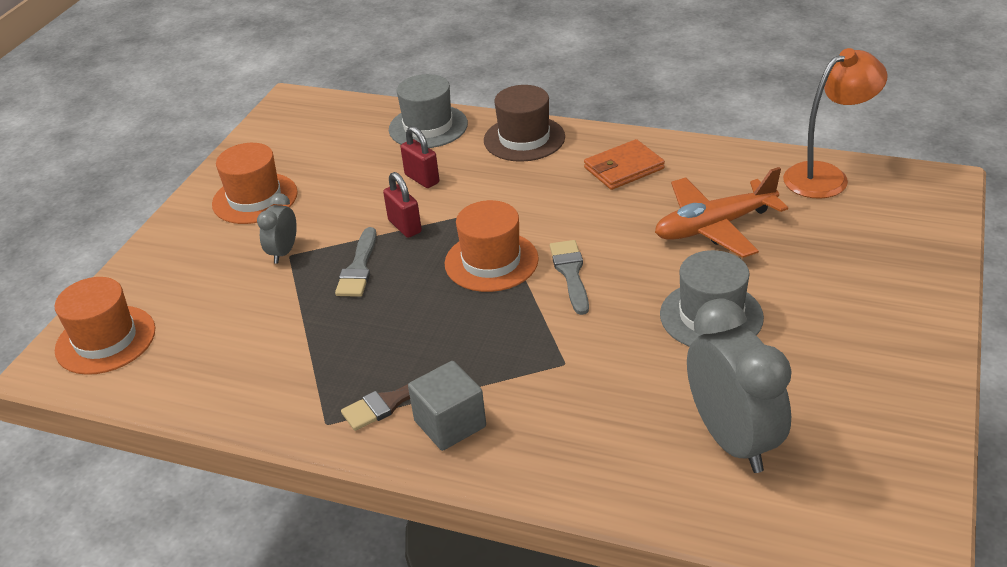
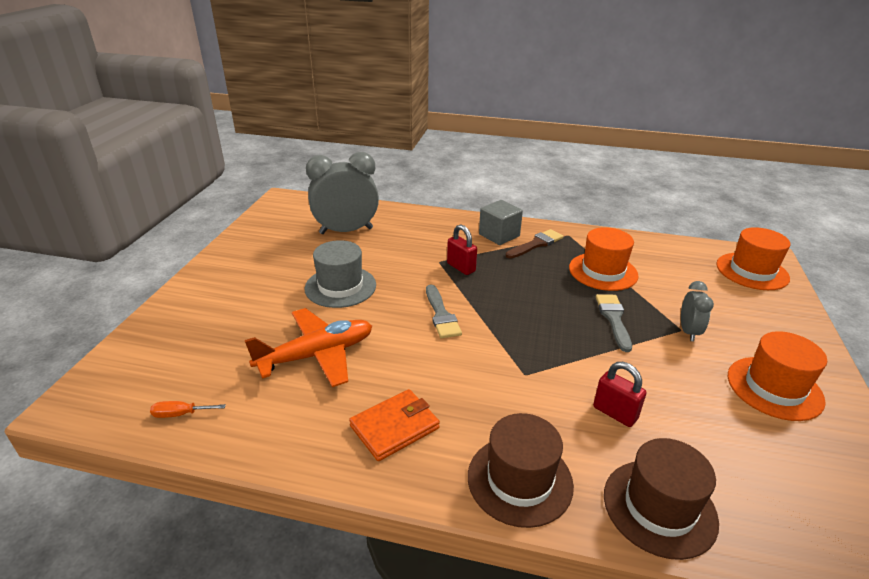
camera: 170 degrees right, 5 degrees down
(405, 226) = (598, 356): red padlock -> red padlock (461, 267)
(428, 127) = (659, 507): grey hat -> brown hat
(491, 261) = (507, 324): orange hat -> orange hat (603, 271)
(732, 440) = (346, 231): grey clock -> grey clock turned 105 degrees clockwise
(826, 176) = (180, 414): orange lamp -> orange screwdriver

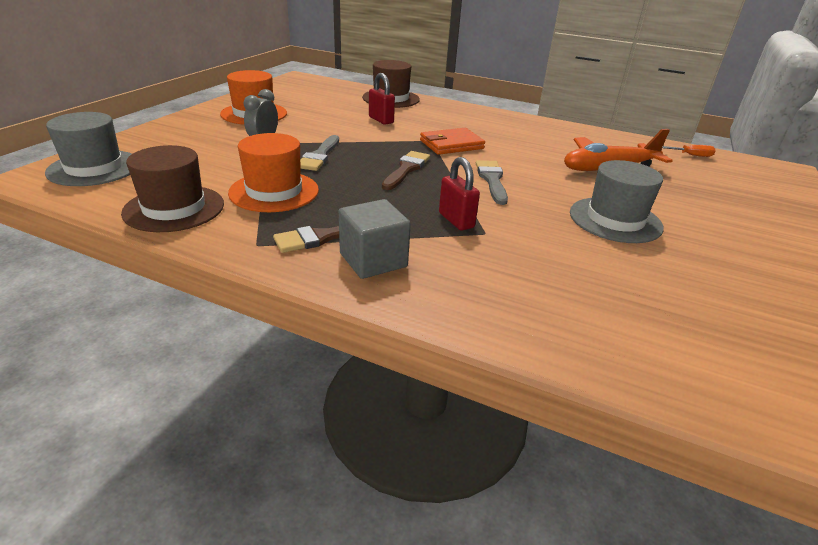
camera: 170 degrees left, 0 degrees up
(346, 231) = (653, 310): grey clock -> none
(394, 427) = (533, 133): orange wallet -> orange wallet (451, 145)
(519, 480) = (459, 111): brown hat -> brown hat (174, 208)
(523, 315) = (406, 169): none -> brown brush
(752, 271) = (94, 168): orange hat -> grey hat

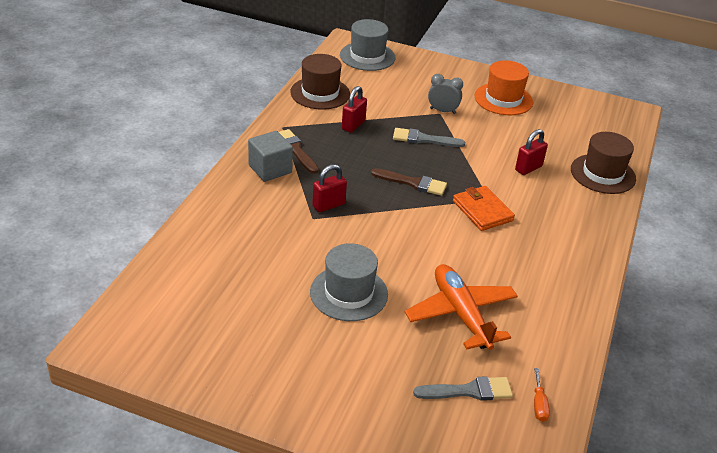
camera: 85 degrees right, 5 degrees up
(274, 191) = (353, 125): orange hat -> red padlock
(492, 180) = (407, 230): grey brush -> grey brush (469, 391)

